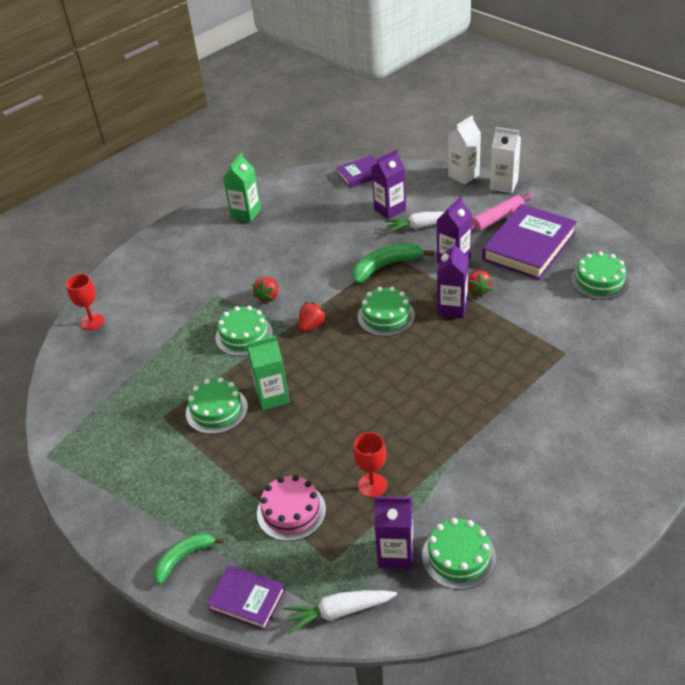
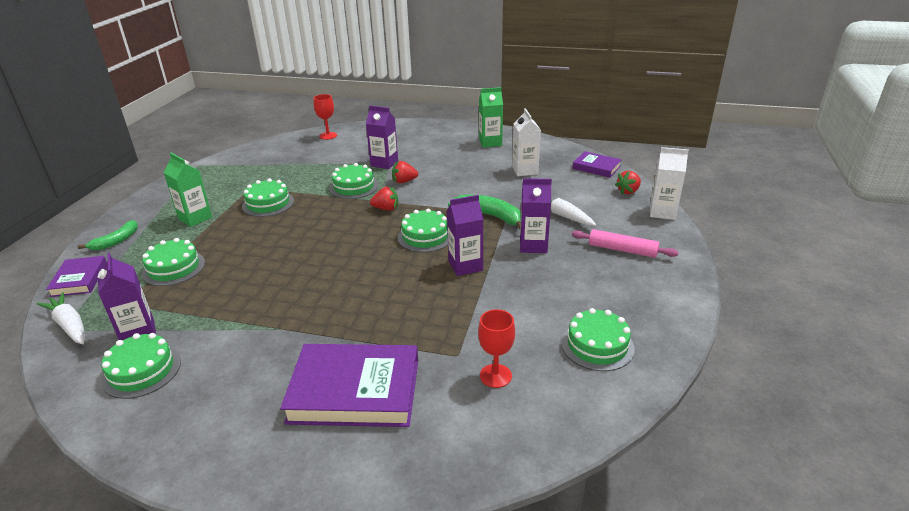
camera: 55 degrees right, 10 degrees down
(183, 558) = (116, 241): green banana -> green banana turned 105 degrees clockwise
(272, 397) = (294, 220): green carton -> green carton (195, 218)
(291, 511) = (174, 268): pink cake -> green cake
(372, 485) = (215, 296): red goblet -> red goblet (495, 376)
(390, 210) = (566, 194): purple carton -> purple carton (384, 163)
(477, 290) = (503, 272): red strawberry -> red strawberry (628, 191)
(504, 185) = (678, 237): white carton -> white carton (525, 170)
(529, 246) = (601, 281): purple book -> purple book (355, 390)

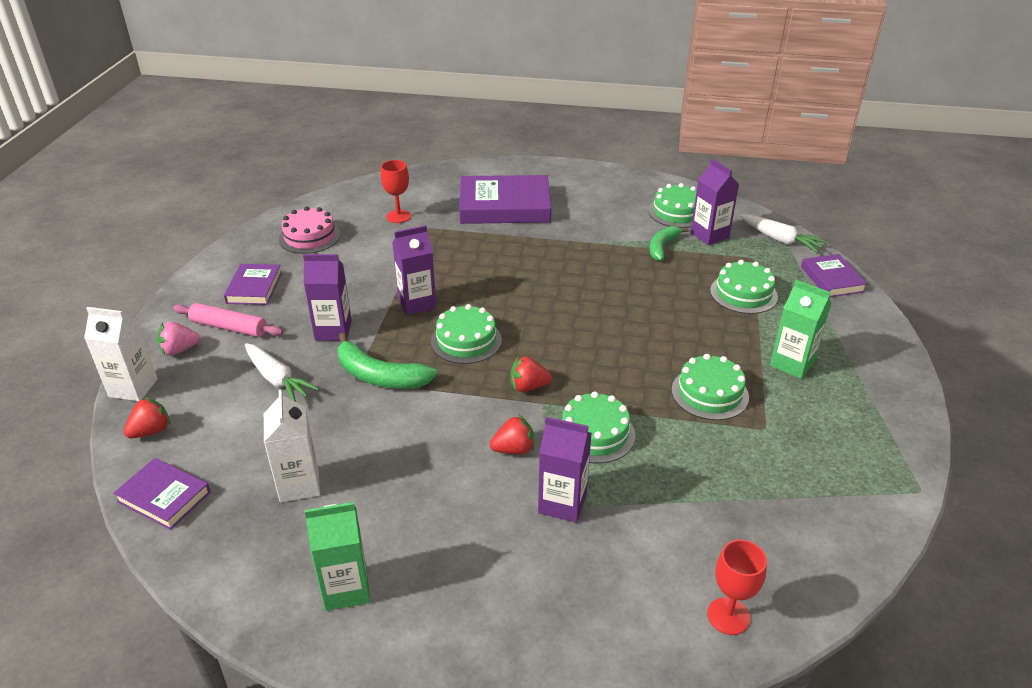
camera: 175 degrees right, 5 degrees up
(116, 241) = (854, 325): green banana -> green banana (662, 247)
(597, 345) = (309, 237): green cake -> pink cake
(623, 284) = (254, 288): none -> purple book
(650, 234) = (179, 350): none -> pink strawberry

